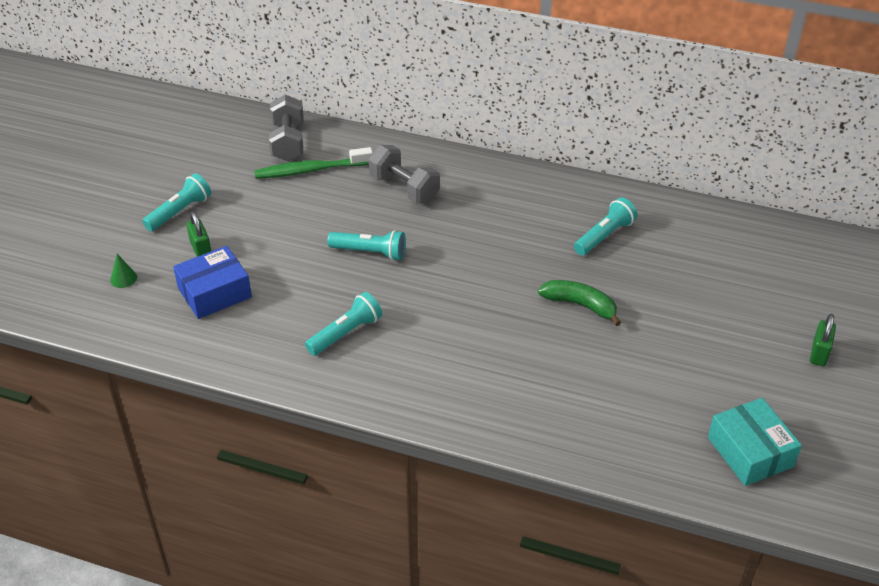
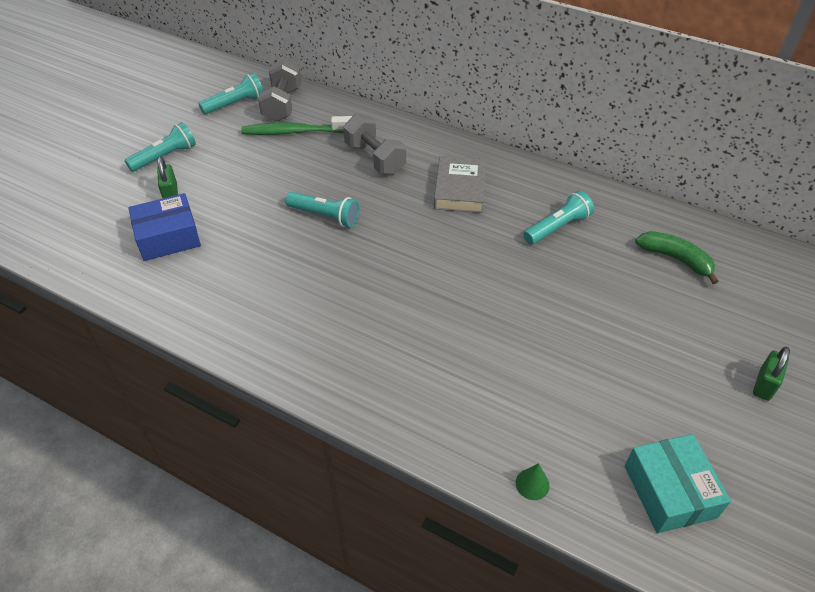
camera: 10 degrees right, 5 degrees up
(123, 278) = (92, 213): green cone -> green cone (532, 484)
(345, 333) = (277, 294): turquoise flashlight -> turquoise flashlight (235, 104)
(499, 210) = (459, 189): none -> grey book
(580, 305) = (517, 296): green banana -> green banana (675, 259)

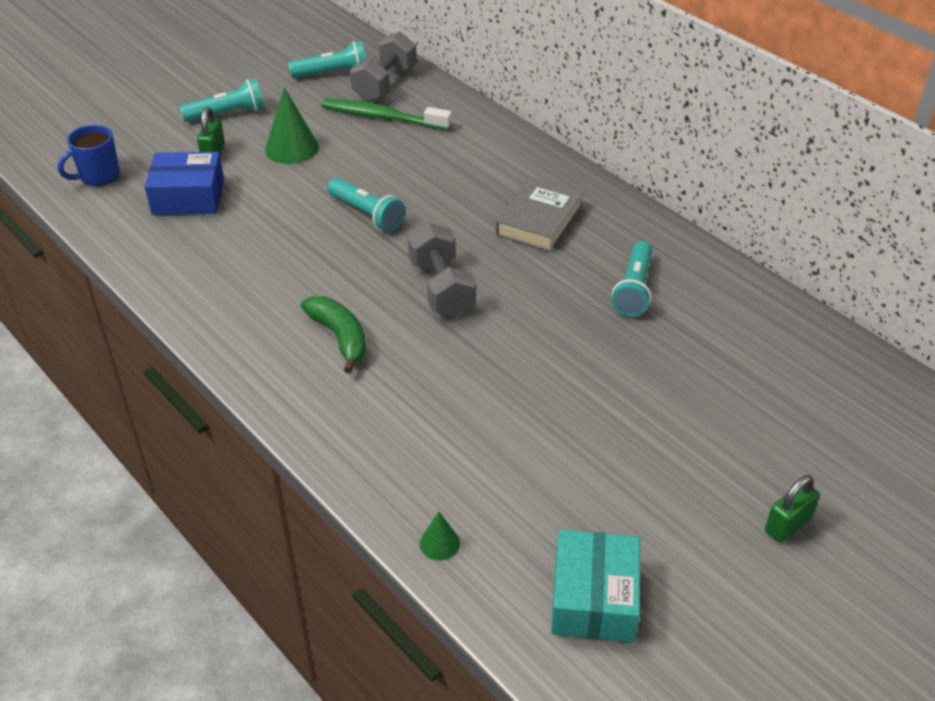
camera: 20 degrees right, 5 degrees down
(78, 237) = (98, 176): none -> blue mug
(235, 174) = (292, 148): none -> green cone
(375, 158) = (458, 165): grey dumbbell -> grey dumbbell (441, 288)
(557, 227) = (634, 289): turquoise flashlight -> turquoise flashlight turned 120 degrees clockwise
(675, 259) = (763, 360): green banana -> green banana (340, 337)

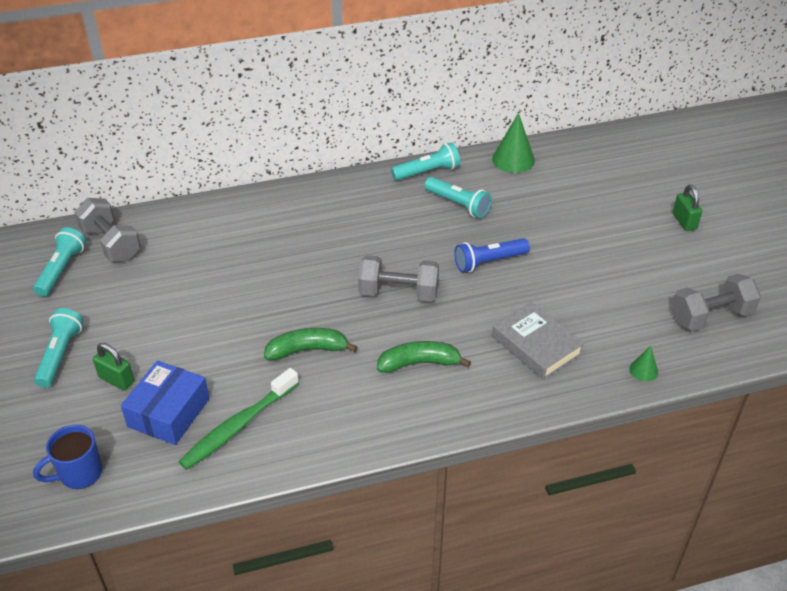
camera: 65 degrees left, 0 degrees up
(98, 176) = (79, 473): blue mug -> blue mug turned 75 degrees clockwise
(292, 148) = (153, 326): green cone -> green cone (513, 159)
(314, 252) = (307, 350): none -> green banana
(367, 214) = (281, 306): turquoise flashlight -> turquoise flashlight (427, 172)
(382, 117) = (157, 259): green toothbrush -> green toothbrush (238, 426)
(539, 220) = (357, 220): grey book -> grey book (536, 345)
(546, 345) = (489, 262): none -> blue flashlight
(593, 598) = (710, 316): turquoise box -> grey dumbbell

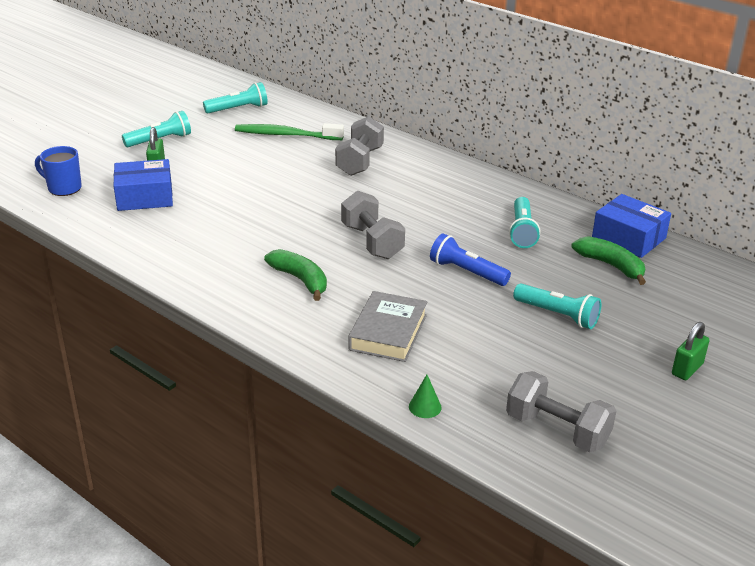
camera: 55 degrees right, 10 degrees down
(111, 244) = (283, 114): grey dumbbell -> grey dumbbell (360, 162)
(238, 426) = (156, 227): green toothbrush -> green toothbrush (286, 135)
(307, 350) = (261, 226): green banana -> green banana (611, 265)
(427, 172) = (543, 202): turquoise flashlight -> turquoise flashlight (557, 315)
(513, 159) = (628, 238): green cone -> blue box

